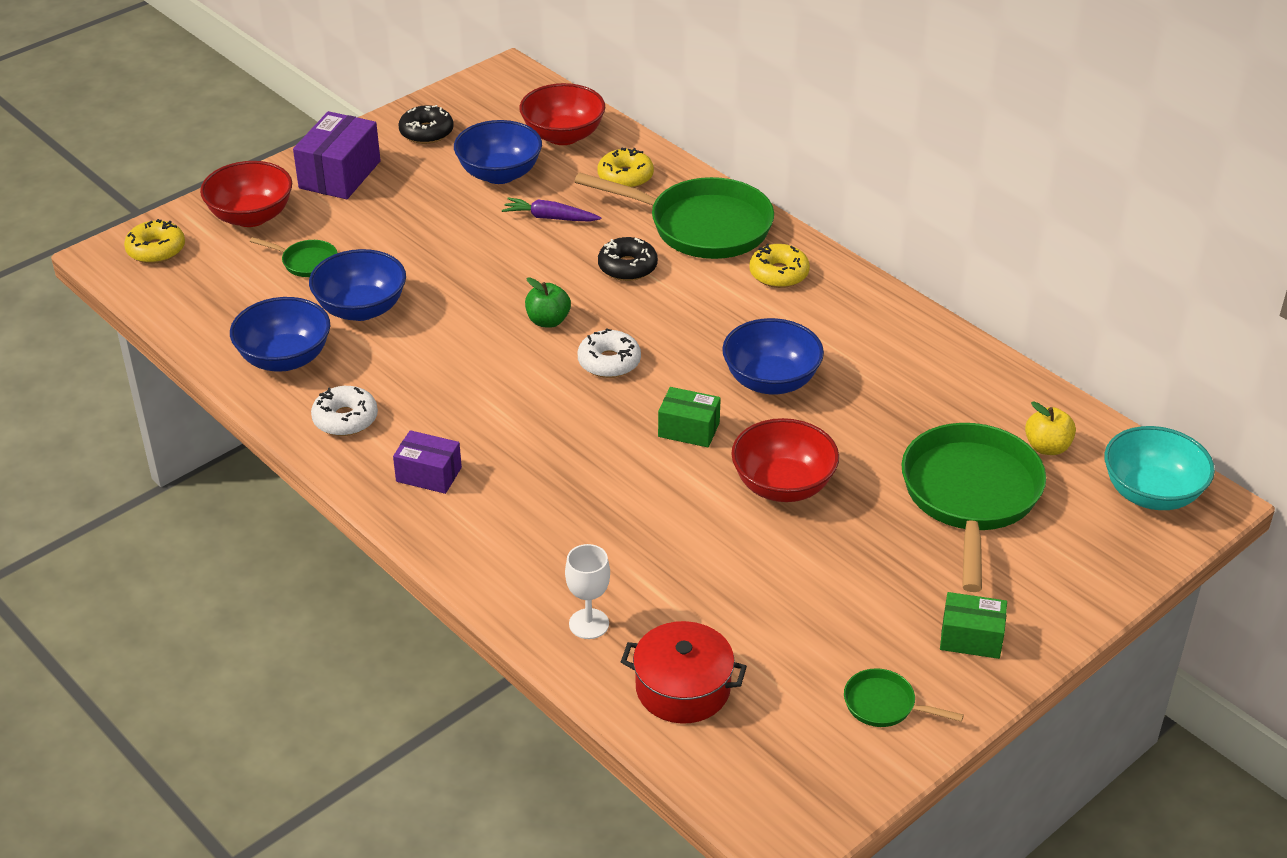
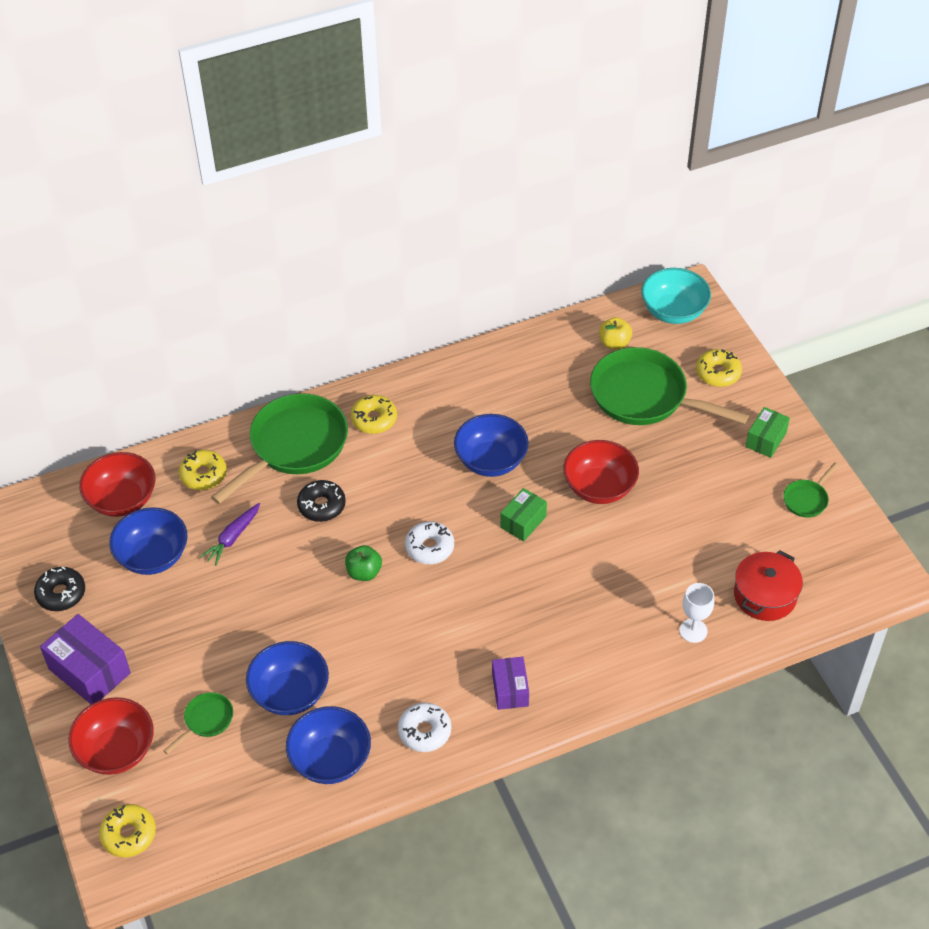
camera: 70 degrees left, 10 degrees up
(428, 474) = (510, 690): purple box -> purple box turned 45 degrees counterclockwise
(1065, 562) = (718, 373): none -> yellow donut

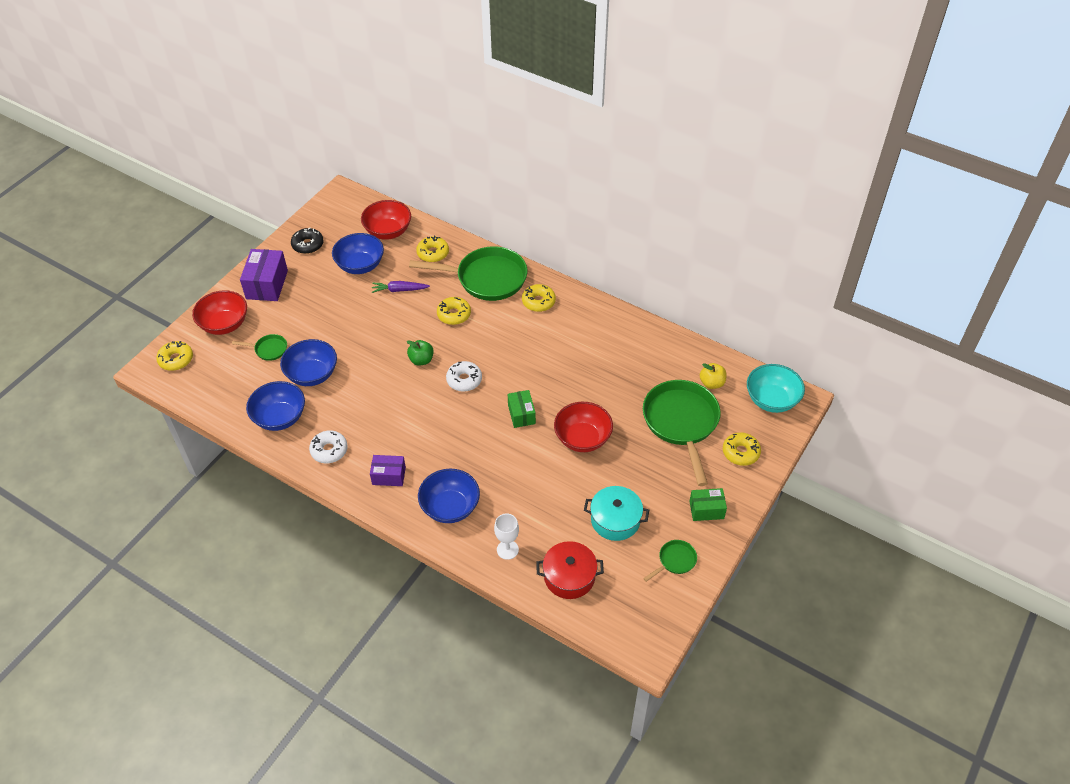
camera: 55 degrees right, 0 degrees up
(321, 505) = (454, 314): black donut -> yellow donut
(491, 461) = (556, 373): blue bowl -> blue bowl (450, 507)
(510, 690) = (389, 476): purple box -> purple box turned 45 degrees clockwise
(523, 522) = (521, 414): green box -> green box turned 75 degrees clockwise
(724, 519) = (615, 520): none -> turquoise pot
(807, 499) = (675, 561): green pan -> green pan turned 135 degrees clockwise

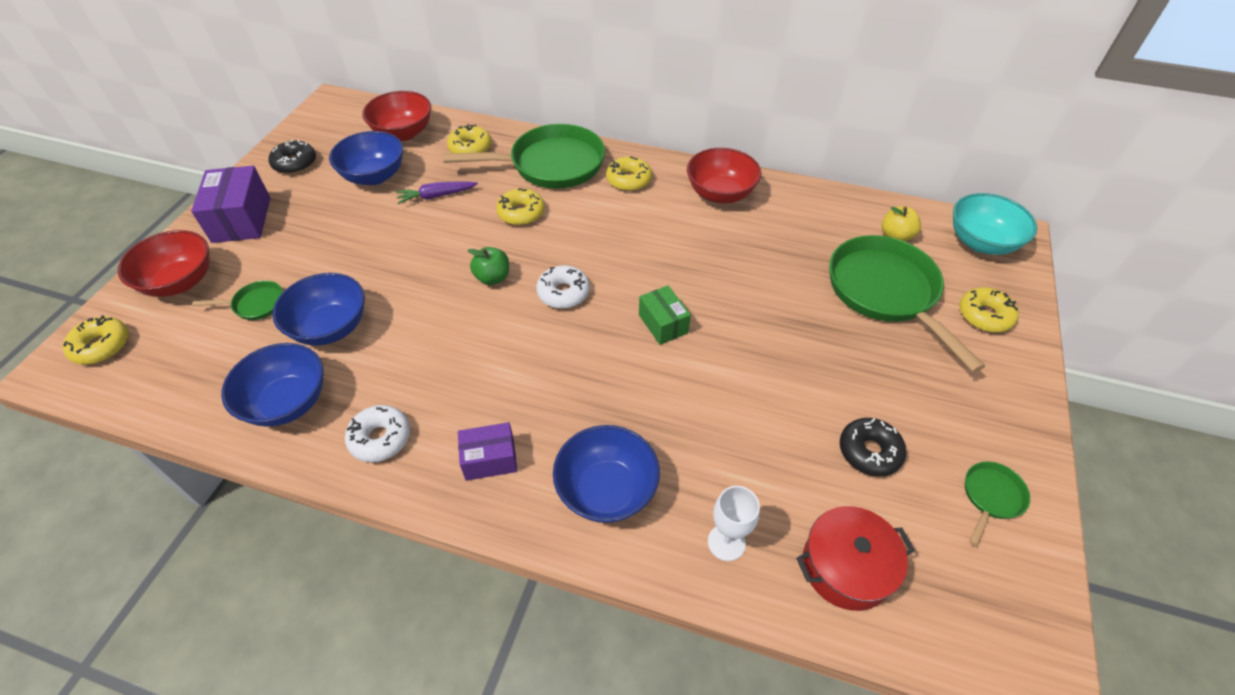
camera: 15 degrees left, 0 degrees up
(582, 438) = (764, 340): red bowl -> red bowl (720, 194)
(615, 520) = (869, 452): turquoise pot -> black donut
(706, 510) = (988, 406): green box -> none

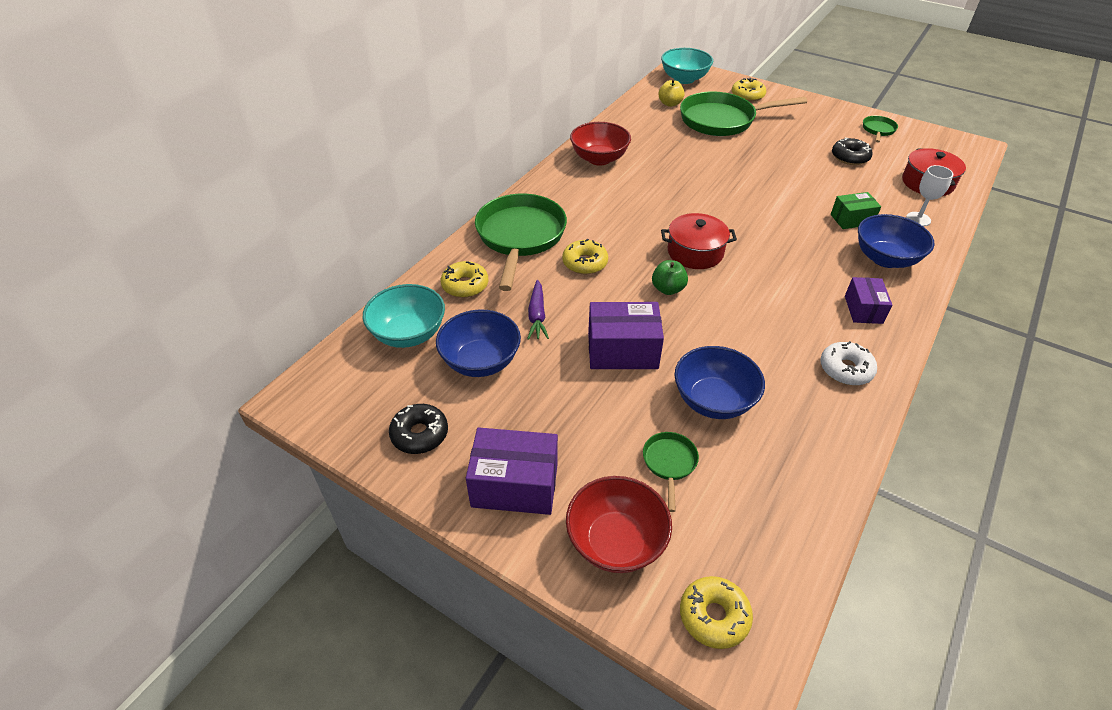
camera: 75 degrees left, 5 degrees down
(288, 402) = (806, 432): blue bowl -> none
(395, 257) = (622, 350): none -> purple box
(403, 133) = (408, 334): red bowl -> turquoise bowl
(563, 293) = (695, 252): white donut -> red pot
(628, 180) = (562, 198): yellow donut -> none
(663, 324) = (737, 210): green box -> green box (851, 219)
(991, 497) = (878, 130): green pan -> green pan turned 60 degrees clockwise

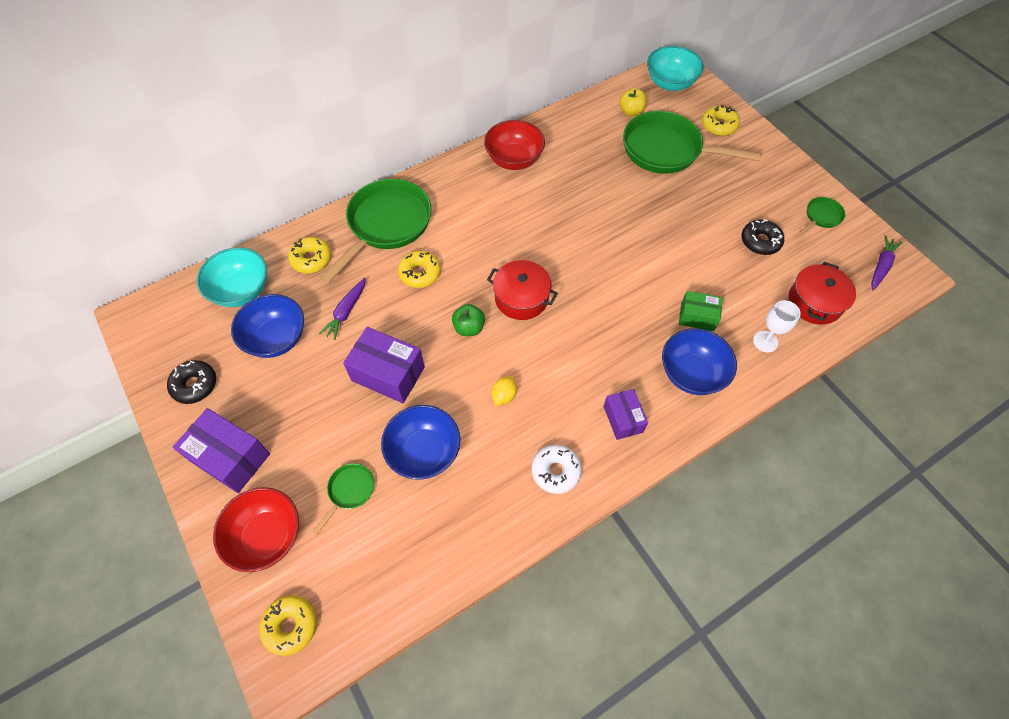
camera: 25 degrees right, 15 degrees up
(746, 329) = (504, 396): none -> yellow lemon
(863, 309) = (623, 419): purple box -> purple box turned 45 degrees counterclockwise
(949, 148) = (881, 266): none -> purple carrot

